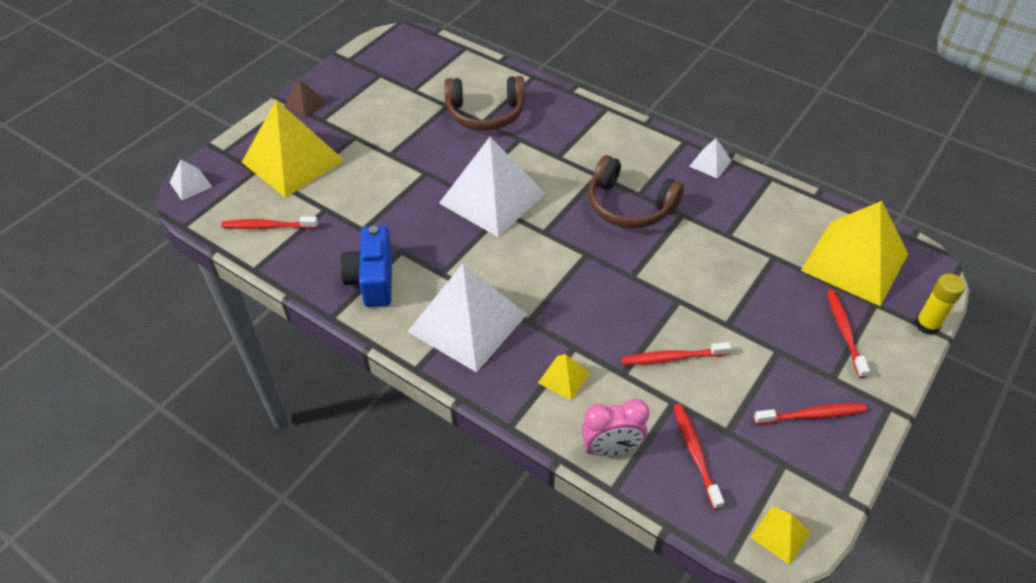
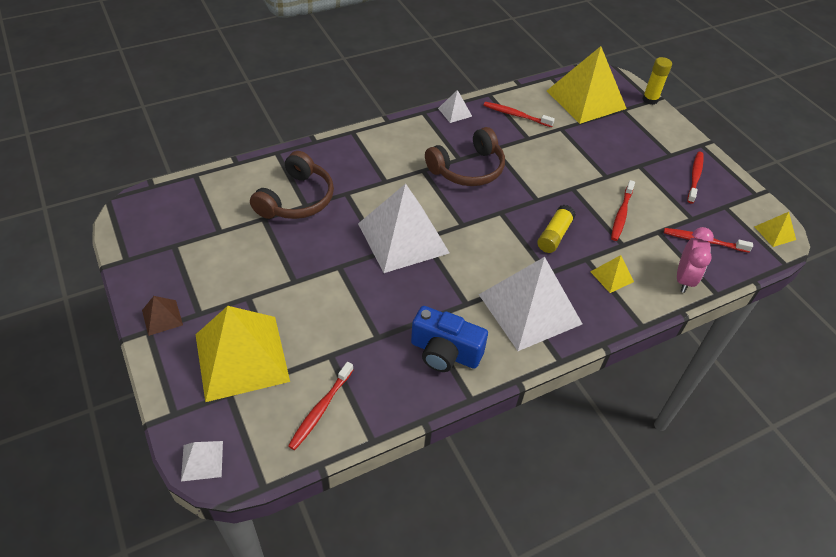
camera: 65 degrees left, 0 degrees up
(588, 308) = (554, 235): none -> yellow glue stick
(844, 332) = (639, 132): red toothbrush -> red toothbrush (516, 115)

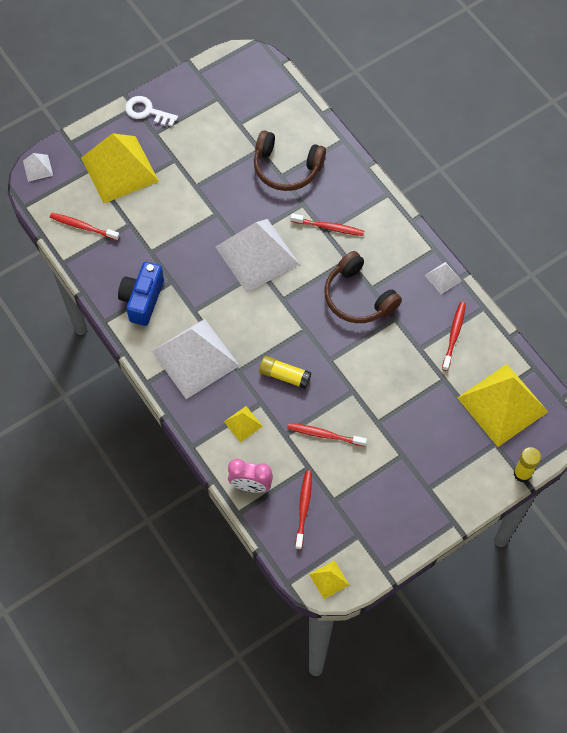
camera: 85 degrees right, 15 degrees up
(162, 317) = (147, 111): brown pyramid -> white key
(695, 177) = (397, 510): red toothbrush -> red toothbrush (328, 227)

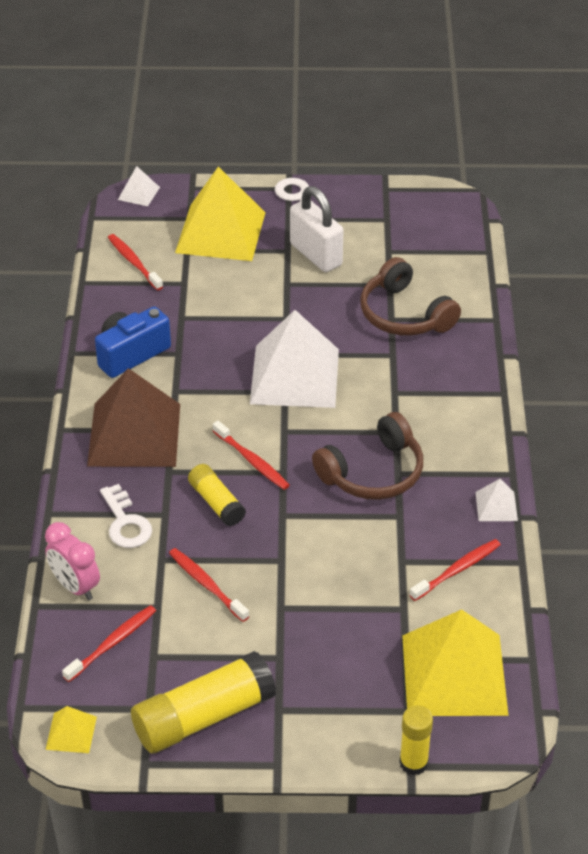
camera: 35 degrees right, 20 degrees down
(195, 152) = (316, 255): none -> white padlock
(195, 358) = (134, 434): white pyramid -> brown pyramid
(243, 424) = (125, 523): yellow pyramid -> white key
(328, 227) = (402, 390): red toothbrush -> red toothbrush (252, 460)
(358, 297) = (373, 473): brown headphones -> brown headphones turned 120 degrees counterclockwise
(392, 520) = (203, 717): none -> yellow glue stick

